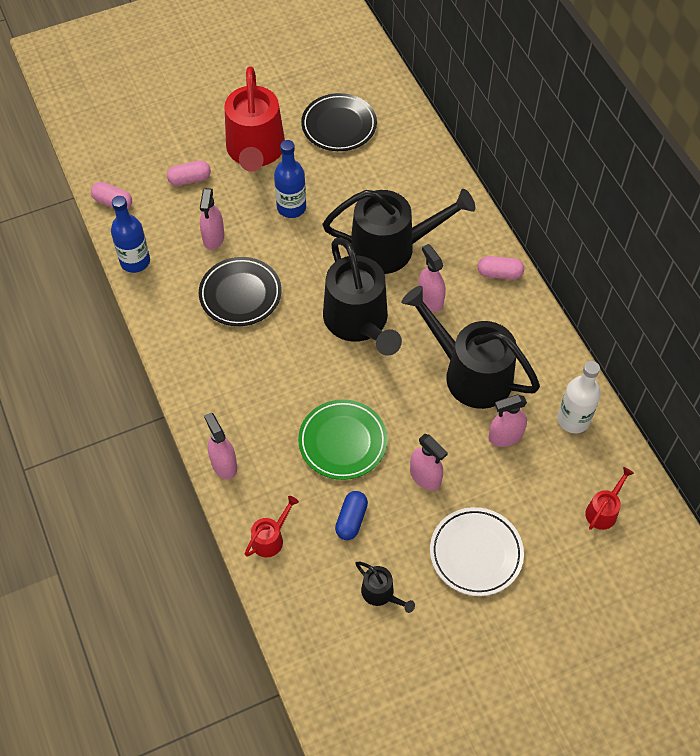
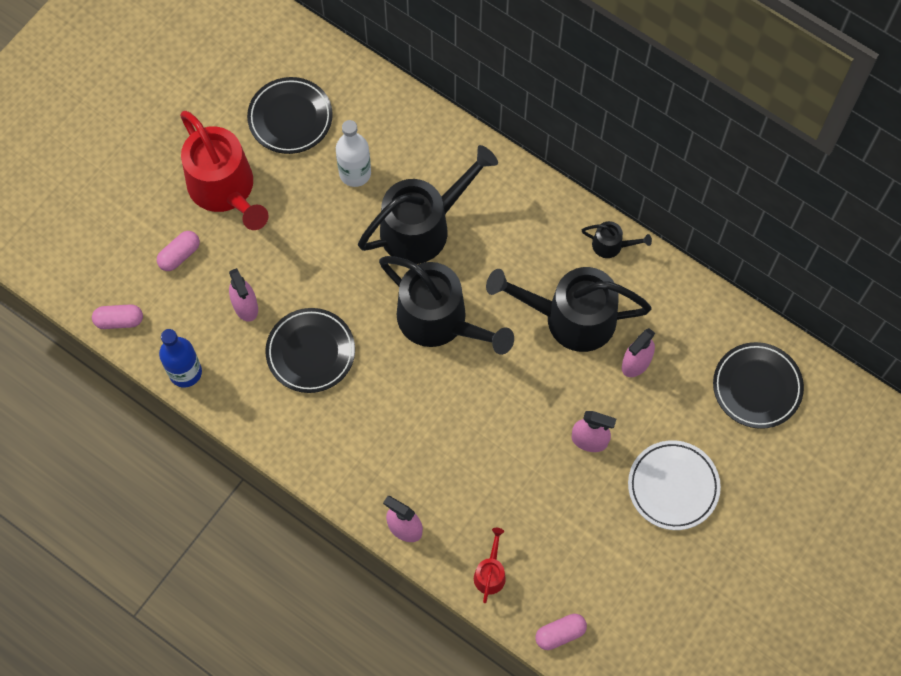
camera: 30 degrees left, 10 degrees up
(291, 207) = (300, 234): blue bottle -> none
(342, 442) = (497, 447): green plate -> none
(351, 520) = (549, 516): blue capsule -> none
(381, 593) = (615, 568): black watering can -> black watering can (611, 245)
(430, 299) = (491, 262): pink spray bottle -> none
(499, 274) = (538, 201): pink capsule -> pink capsule (560, 634)
(573, 420) = (685, 314): white bottle -> white bottle (355, 173)
(603, 511) = (757, 387): red watering can -> black plate

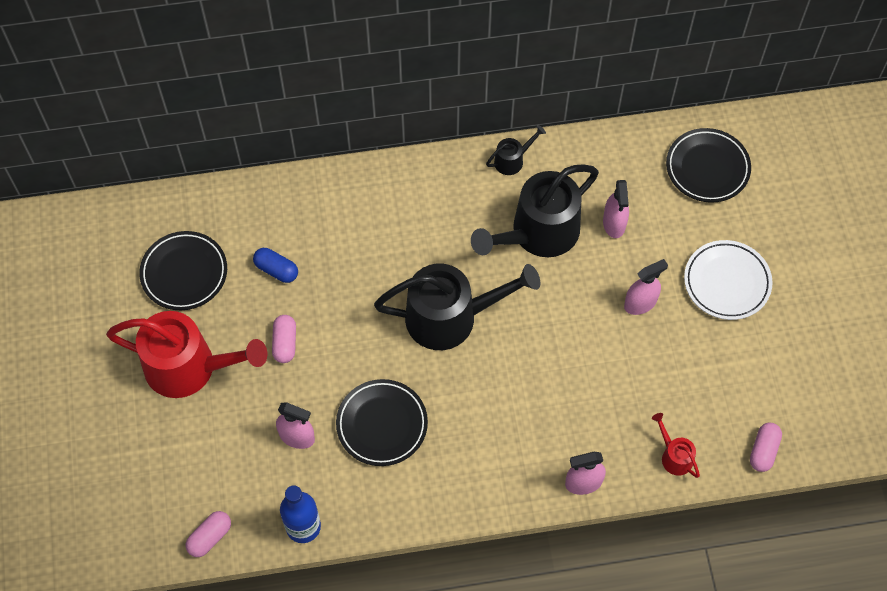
camera: 45 degrees left, 5 degrees down
(180, 255) = (205, 446): pink capsule -> pink capsule (285, 343)
(355, 173) = (276, 270): white bottle -> blue capsule
(423, 226) = (367, 263): black watering can -> none

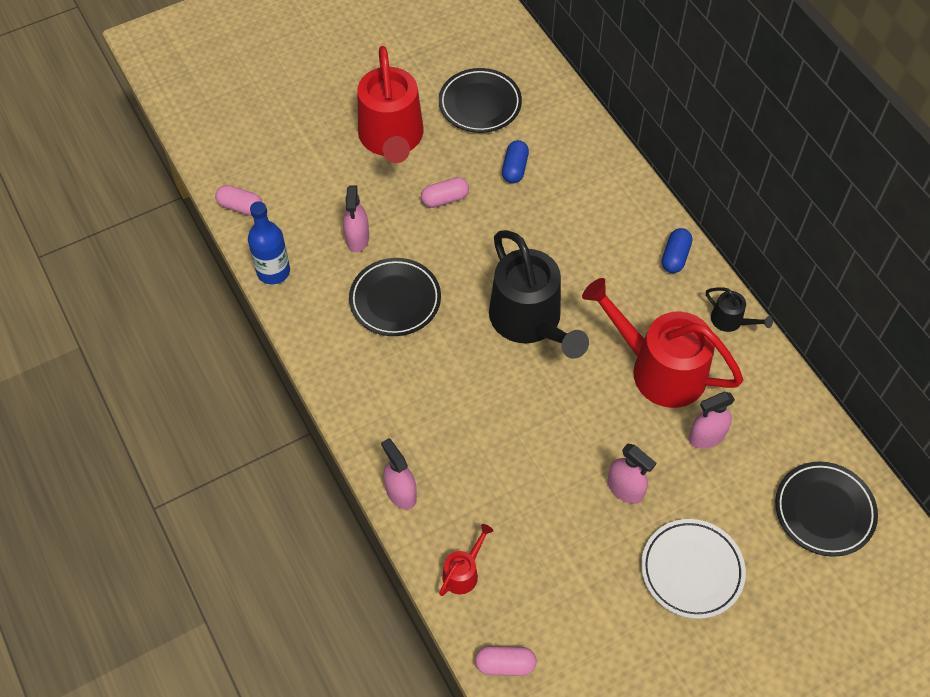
camera: 70 degrees right, 5 degrees down
(431, 176) = (675, 257): none -> blue capsule
(538, 233) = (659, 369): black watering can -> red watering can

